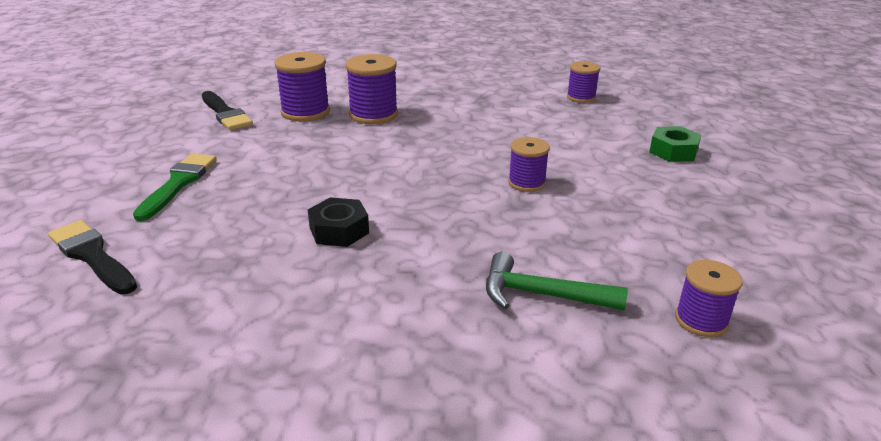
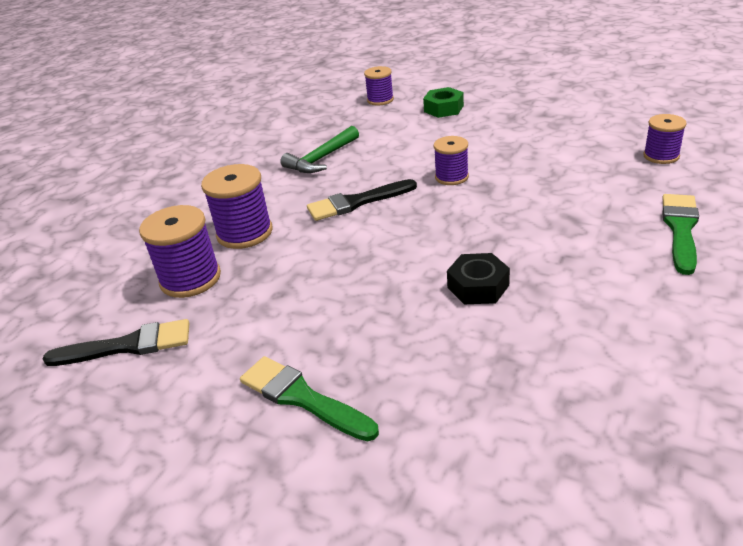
camera: 60 degrees left, 5 degrees up
(92, 256) = (441, 480): black brush -> black brush (357, 202)
(514, 352) = (680, 229): none -> green brush
(541, 295) = (616, 205): green hammer -> green hammer (321, 159)
(581, 97) = (316, 120): purple spool -> purple spool (380, 100)

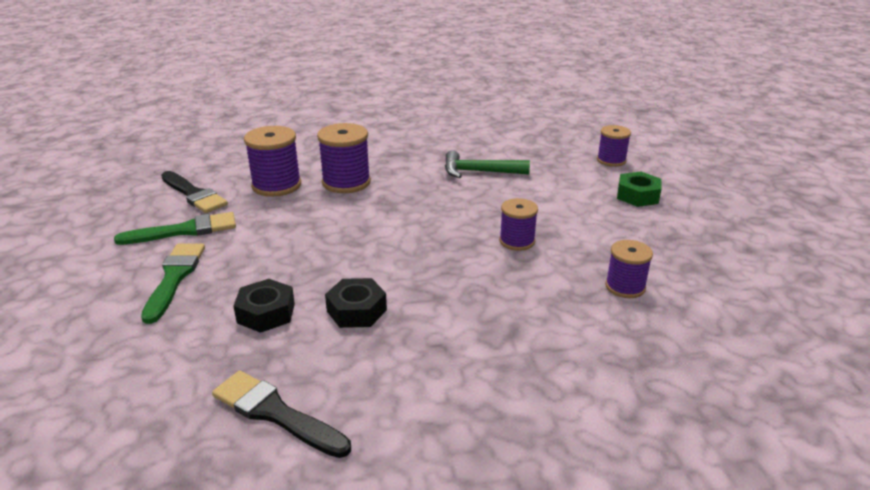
camera: 50 degrees right, 5 degrees down
(357, 202) = (430, 211): black brush -> black brush (276, 413)
(433, 343) = (266, 313): none -> black nut
(661, 156) = (710, 360): purple spool -> purple spool (625, 287)
(680, 229) = (561, 413): green brush -> green brush (184, 230)

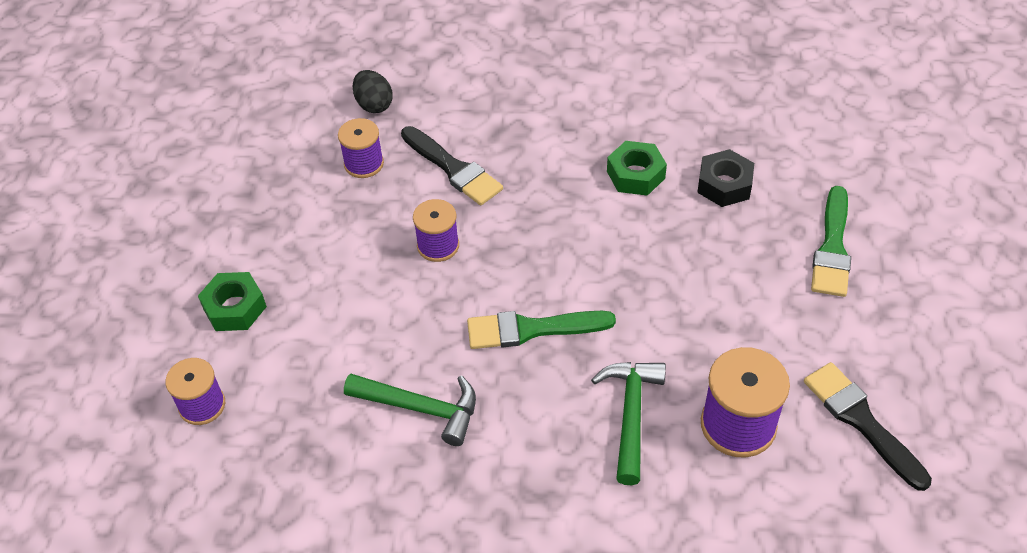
camera: 165 degrees left, 20 degrees up
(184, 230) = (847, 333): green brush -> green brush (532, 329)
(276, 413) = (705, 89): black brush -> black brush (453, 169)
(346, 182) = (630, 414): purple spool -> green hammer
(356, 310) = (635, 175): black nut -> green nut
(663, 340) = (374, 105): none -> black egg

